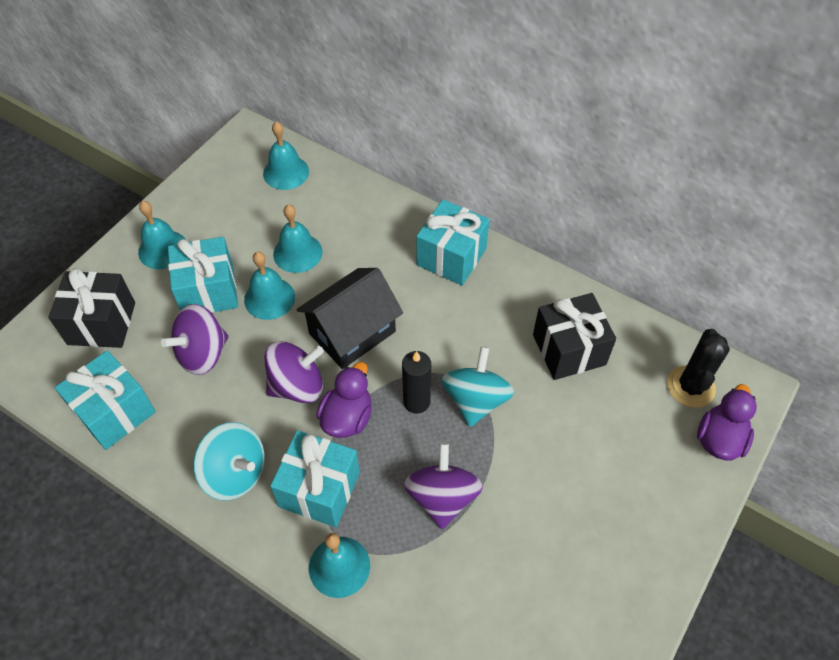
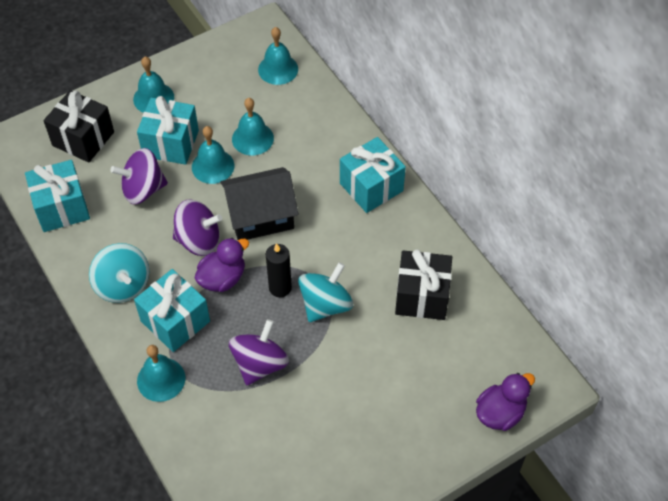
camera: 25 degrees right, 0 degrees up
(691, 386) = (503, 364): black cactus -> none

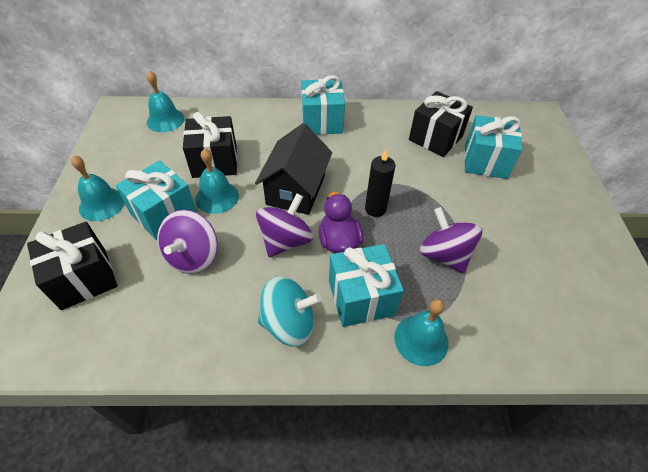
camera: 60 degrees left, 5 degrees down
(62, 208) = (148, 337): turquoise gift -> turquoise gift (485, 161)
(252, 138) = (215, 161): turquoise bell -> black gift
(325, 304) = (410, 189): turquoise spinning top -> none
(500, 413) = (553, 144): purple duck -> none

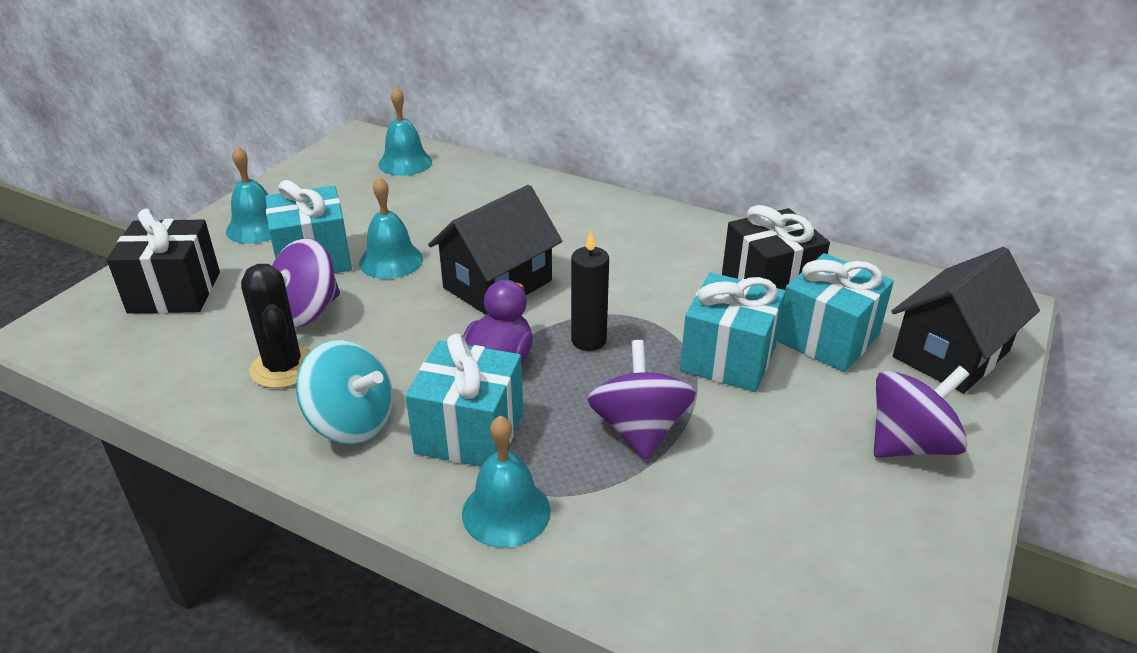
camera: 30 degrees right, 15 degrees down
(213, 303) = (284, 367): none -> black cactus
(215, 161) = (423, 222): black gift -> none
(285, 240) = (431, 334): purple spinning top -> purple spinning top (909, 444)
(322, 121) = (609, 217): turquoise gift -> turquoise gift (728, 358)
(541, 150) = (950, 354): none -> black house

